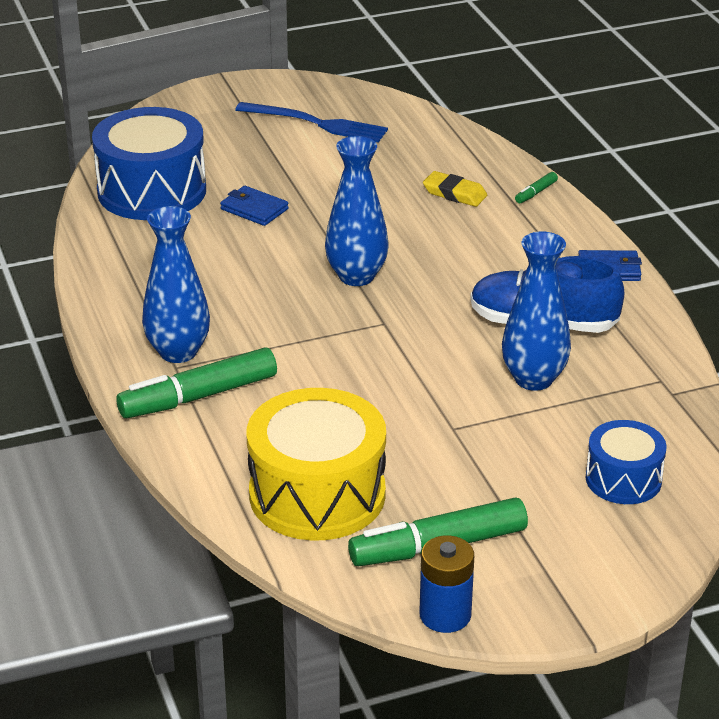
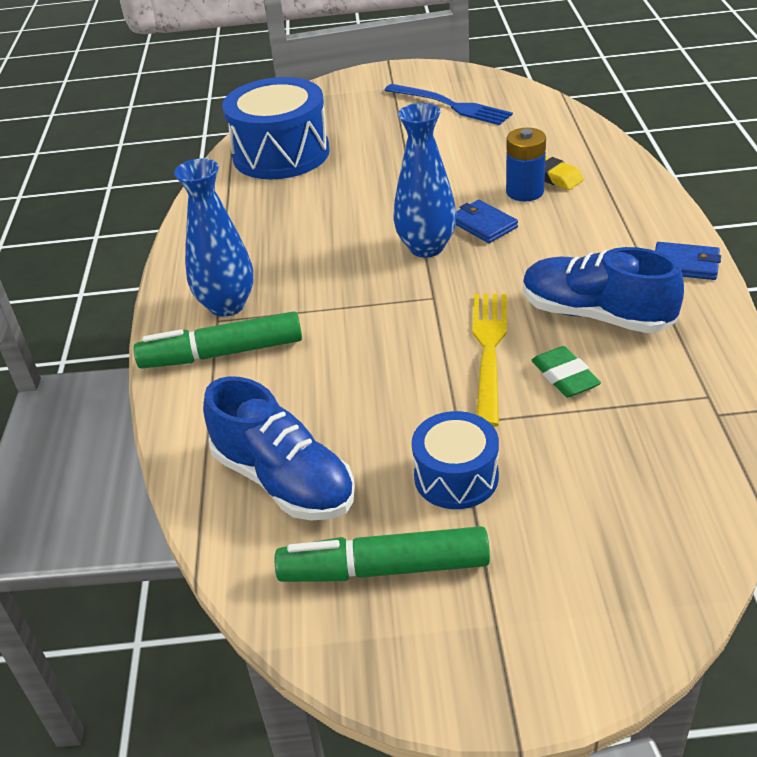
camera: 20 degrees right, 5 degrees up
(254, 209) = (361, 176): blue wallet -> blue wallet (483, 224)
(317, 494) = (284, 480): yellow drum -> blue shoe
(445, 615) = (355, 666): blue battery -> blue battery (525, 192)
(457, 364) = (489, 350): none -> yellow fork
(533, 379) = (564, 376): blue vase -> green eraser
(536, 193) = (633, 181): green marker -> none
(623, 479) = (628, 515): blue drum -> blue drum (456, 477)

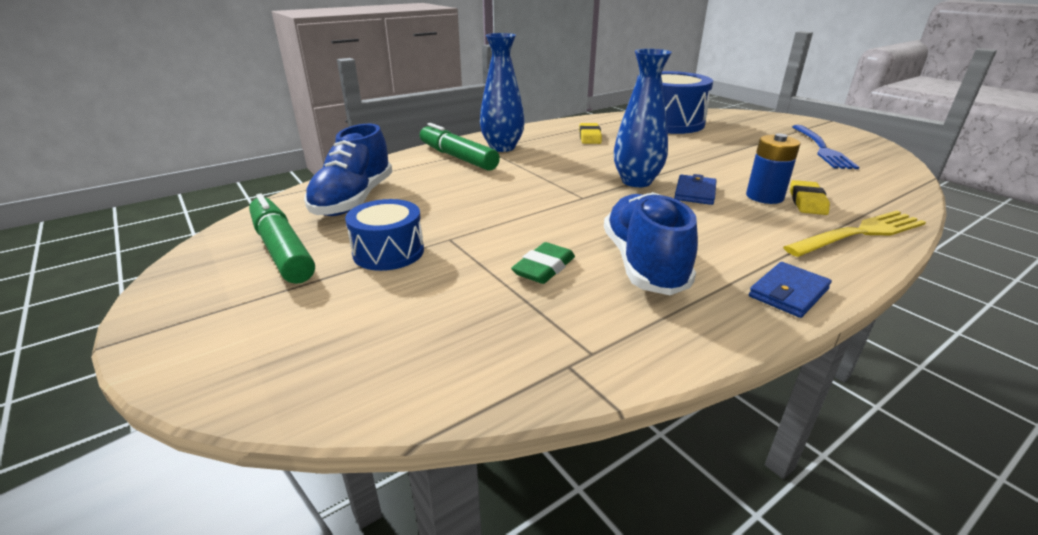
camera: 55 degrees right, 10 degrees down
(265, 226) = (589, 137): none -> yellow eraser
(489, 350) = (544, 230): yellow fork -> yellow fork (859, 233)
(685, 264) = (788, 293): blue wallet -> blue wallet turned 60 degrees clockwise

